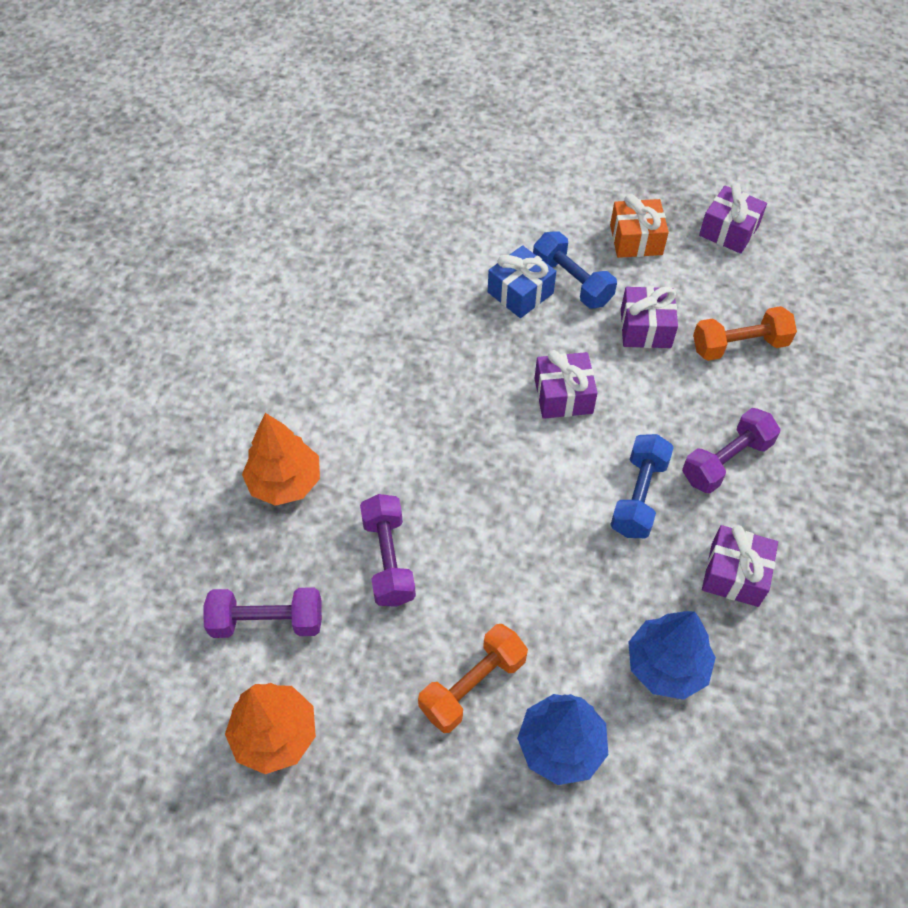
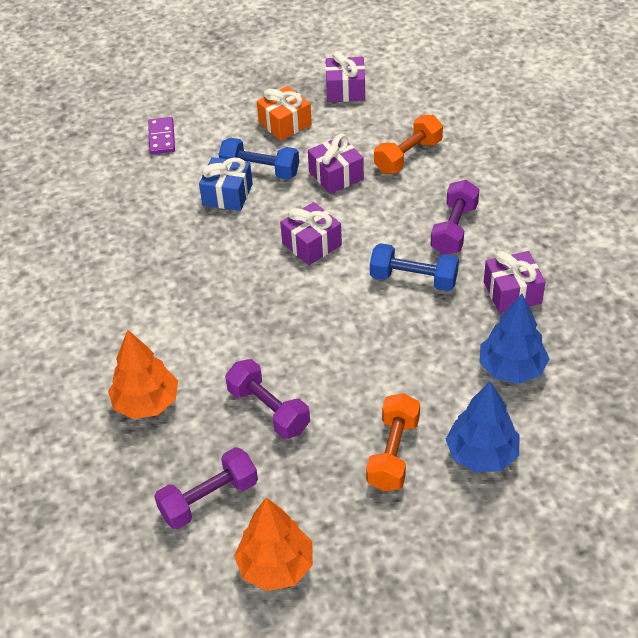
camera: 30 degrees left, 10 degrees down
(502, 195) = (161, 138): none -> purple domino
(638, 496) = (413, 279): blue dumbbell -> blue dumbbell turned 60 degrees counterclockwise

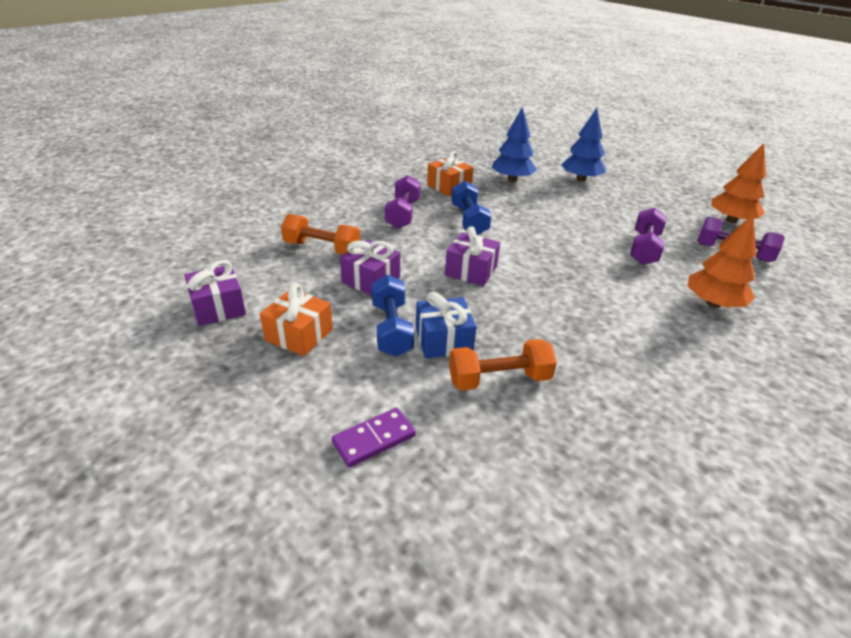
camera: 120 degrees left, 10 degrees down
(393, 453) = (614, 202): orange dumbbell -> orange dumbbell (499, 379)
(454, 229) = (403, 214): purple dumbbell -> purple dumbbell turned 75 degrees counterclockwise
(512, 293) = (449, 187): purple gift -> orange gift

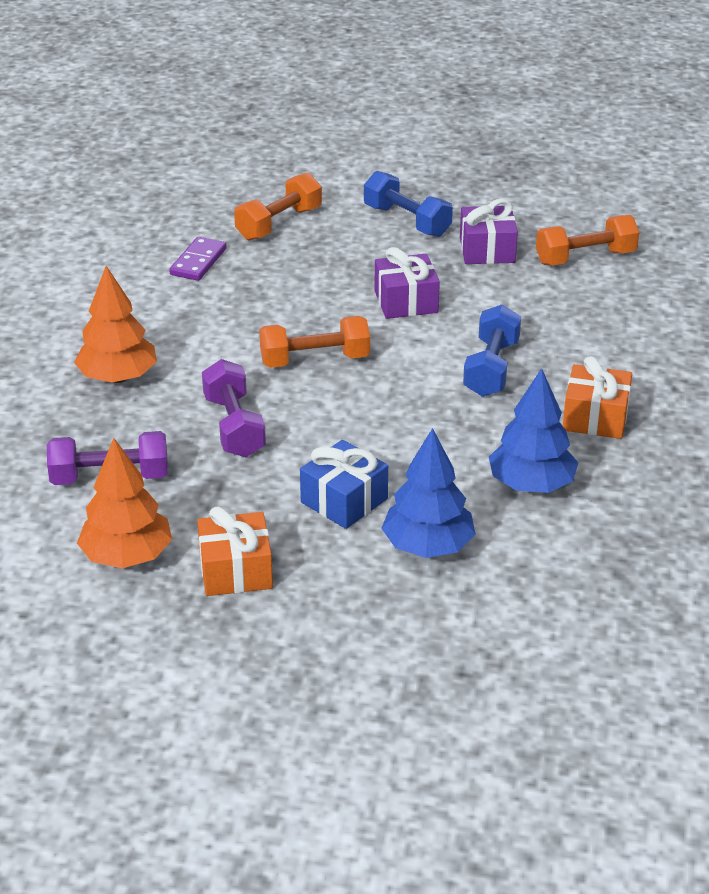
camera: 145 degrees right, 0 degrees up
(218, 307) = (567, 177): purple gift -> none
(299, 335) = (471, 188): orange gift -> orange gift (236, 571)
(374, 439) = (327, 162): purple domino -> purple domino (198, 262)
(403, 214) = (579, 339): purple dumbbell -> none
(443, 340) = (353, 231): blue gift -> blue gift (344, 500)
(469, 220) = (491, 368): blue dumbbell -> blue dumbbell turned 60 degrees clockwise
(567, 262) = (315, 360): none -> orange dumbbell

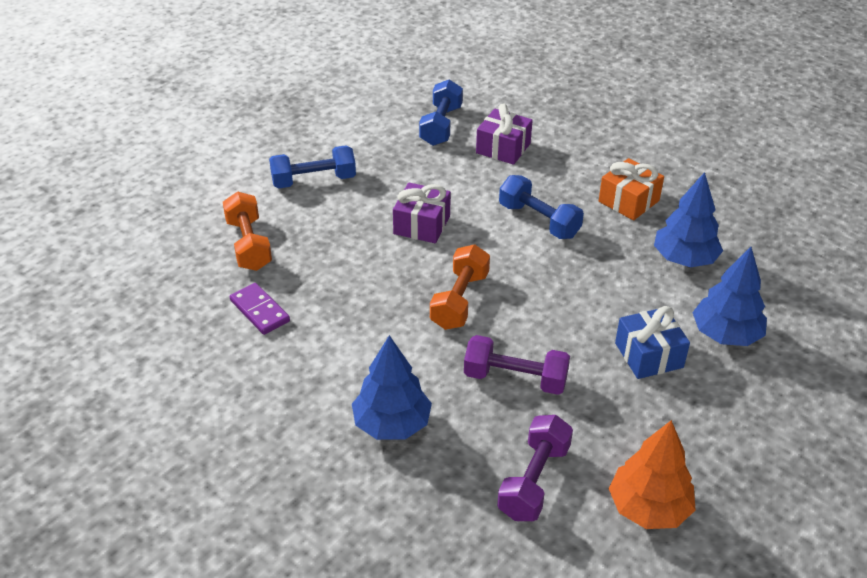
camera: 60 degrees left, 5 degrees up
(118, 377) = (392, 424): orange tree -> blue tree
(236, 571) = (701, 447): orange gift -> none
(487, 250) = (390, 161): purple gift -> purple gift (503, 148)
(585, 258) = (441, 126): orange dumbbell -> blue dumbbell

